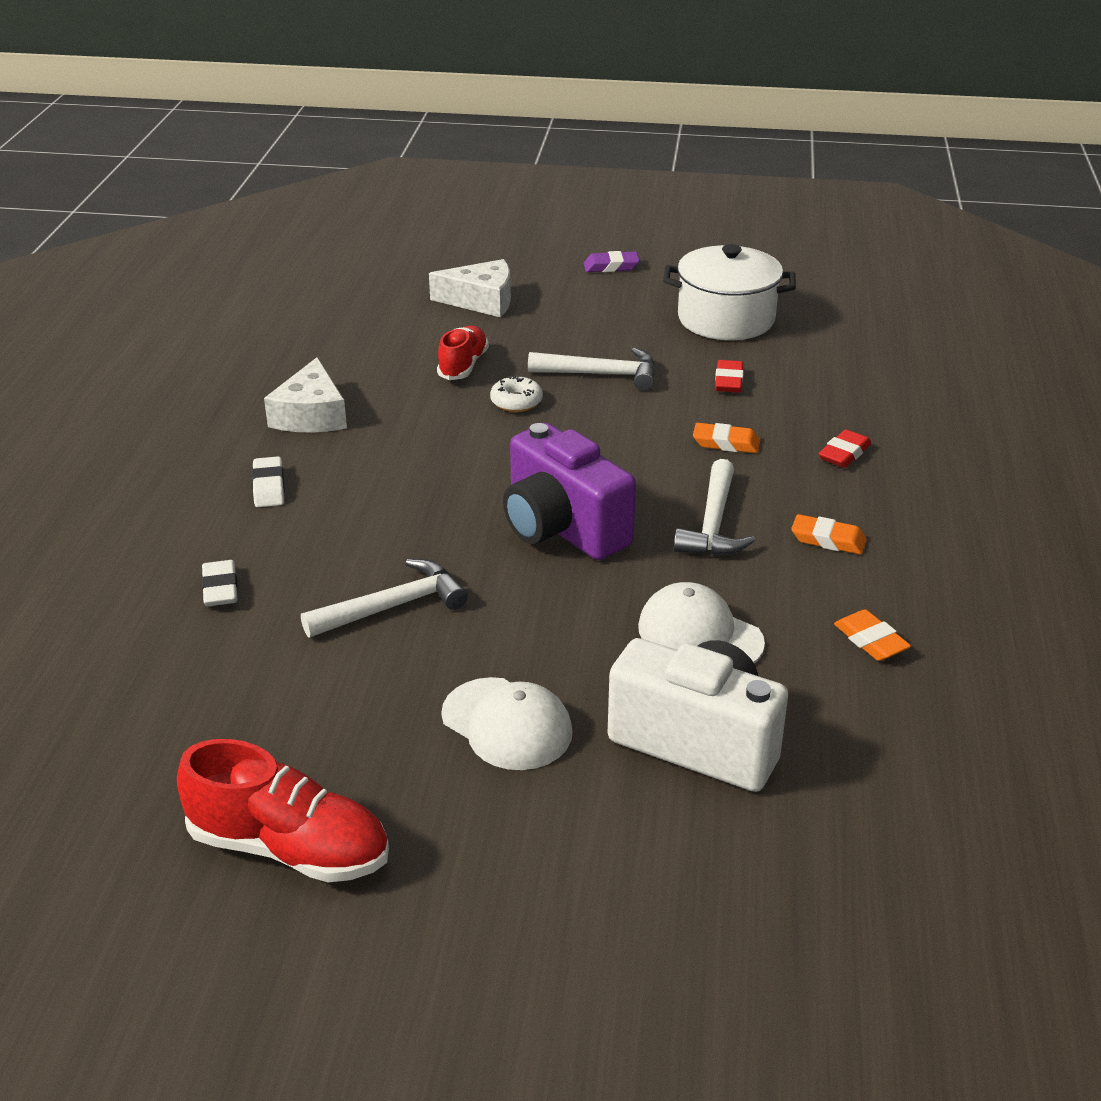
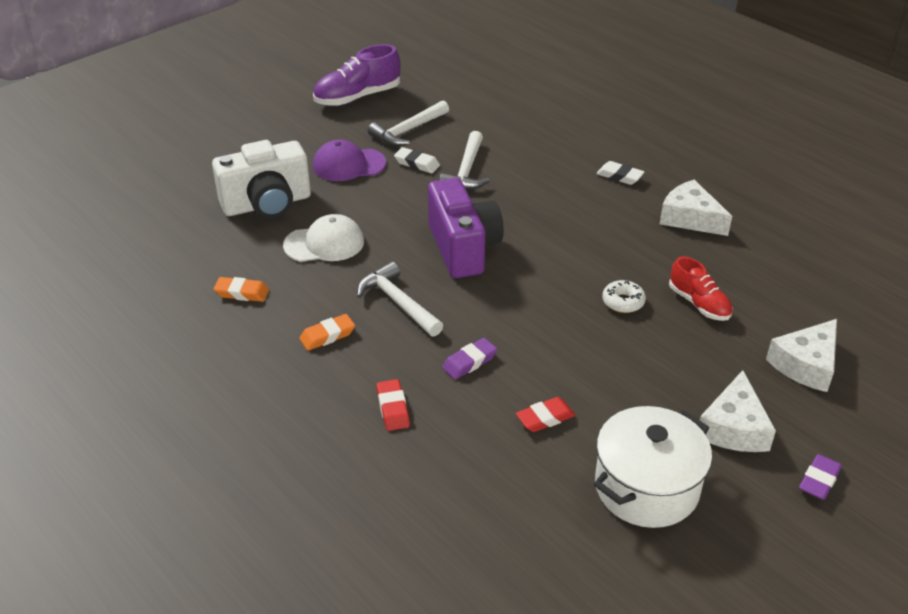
camera: 130 degrees right, 5 degrees up
(220, 589) = (541, 134): white eraser -> white eraser (417, 164)
(289, 848) = (357, 97): red shoe -> purple shoe
(507, 724) = (348, 165): white cap -> purple cap
(562, 528) = (463, 248): purple camera -> purple camera turned 75 degrees clockwise
(602, 374) = (621, 360): white hammer -> white hammer (408, 131)
(606, 307) = (734, 427): none -> white cheese
(726, 443) = (469, 362): orange eraser -> purple eraser
(728, 381) = (545, 418): red eraser -> red eraser turned 75 degrees counterclockwise

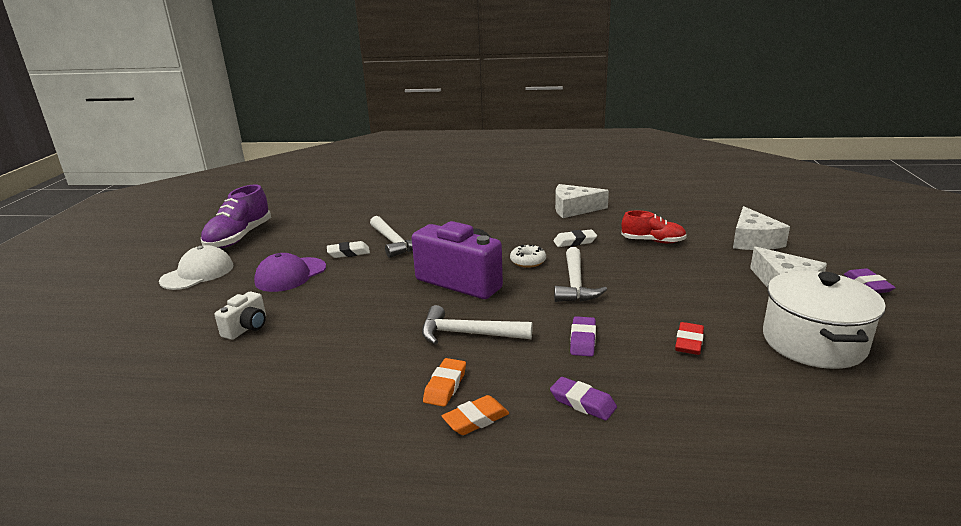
camera: 40 degrees left, 15 degrees down
(242, 293) = (313, 400): orange eraser -> orange eraser (476, 419)
(267, 204) = (247, 328): white camera -> white camera, size x0.49
(324, 243) = (343, 328): white cap -> white cap (198, 273)
(393, 408) = (582, 403): red eraser -> purple eraser
(408, 131) = (312, 240): white hammer -> white hammer (575, 284)
(619, 176) = (500, 207): white eraser -> white eraser (575, 242)
(623, 302) = (613, 260): white donut -> white donut (528, 261)

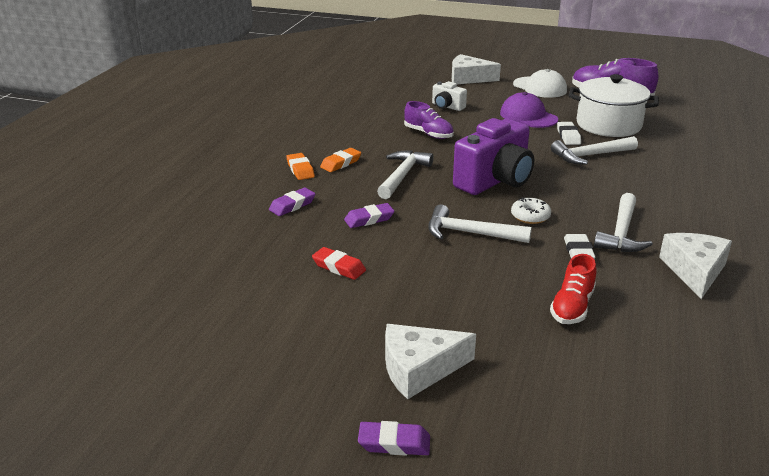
camera: 100 degrees right, 5 degrees up
(341, 331) = (428, 134): none -> purple shoe
(445, 386) = (341, 163): orange eraser -> orange eraser turned 75 degrees counterclockwise
(536, 229) = (621, 233): none -> white hammer
(583, 340) = (369, 219): purple eraser -> purple eraser turned 45 degrees counterclockwise
(753, 240) = (562, 397): white cheese -> white cheese (468, 78)
(813, 342) = (300, 337): white pot -> white pot (608, 125)

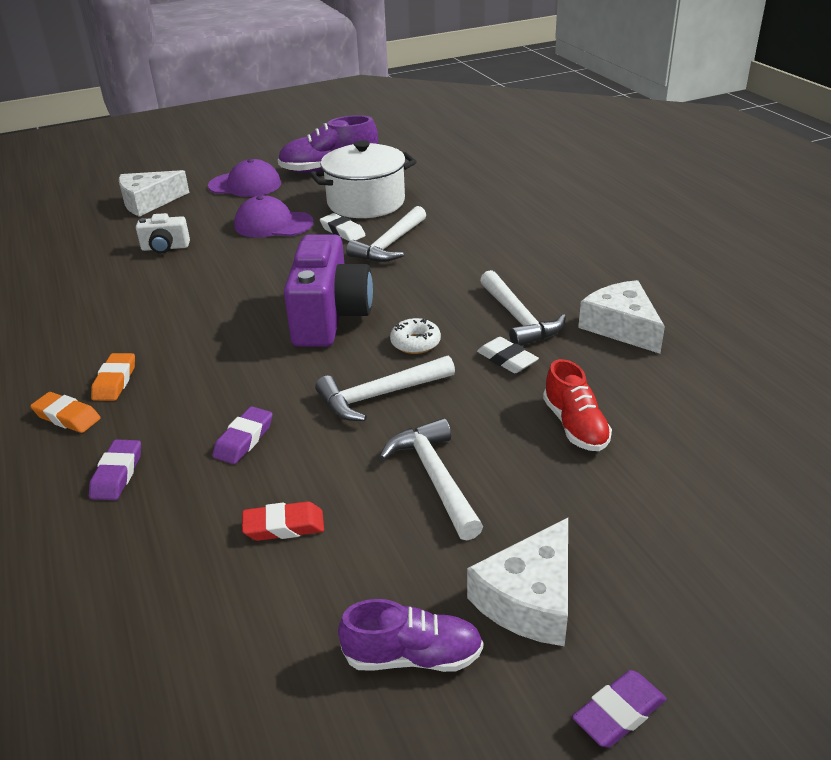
camera: 40 degrees left, 5 degrees up
(402, 175) = (216, 361): white hammer -> white hammer (435, 478)
(428, 134) = (184, 292): purple shoe -> purple shoe (413, 656)
(540, 87) = (245, 185): white cap -> purple cap

